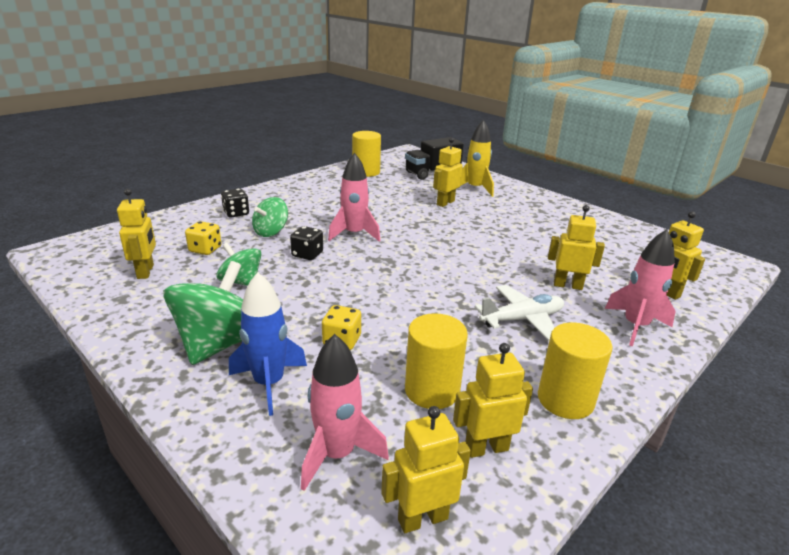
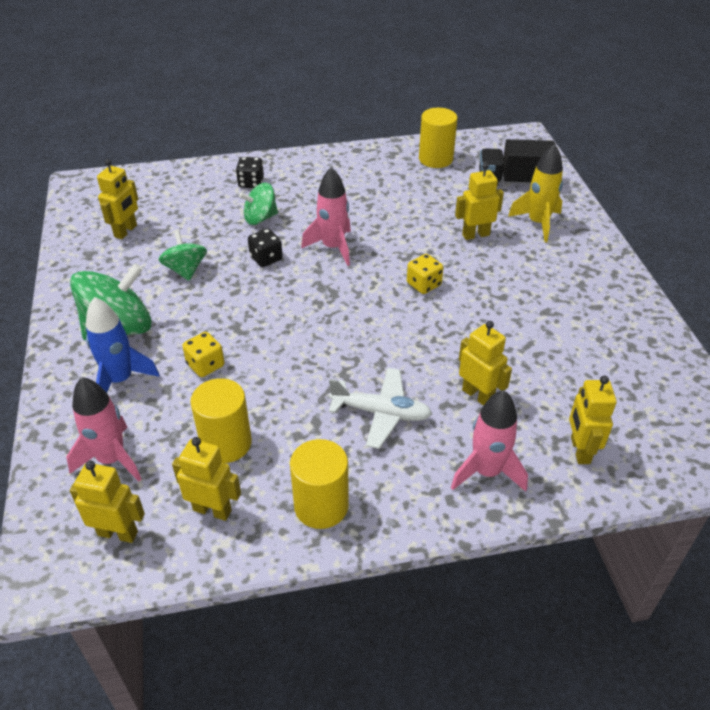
camera: 35 degrees right, 15 degrees up
(205, 249) = (188, 221): yellow dice -> yellow dice (424, 284)

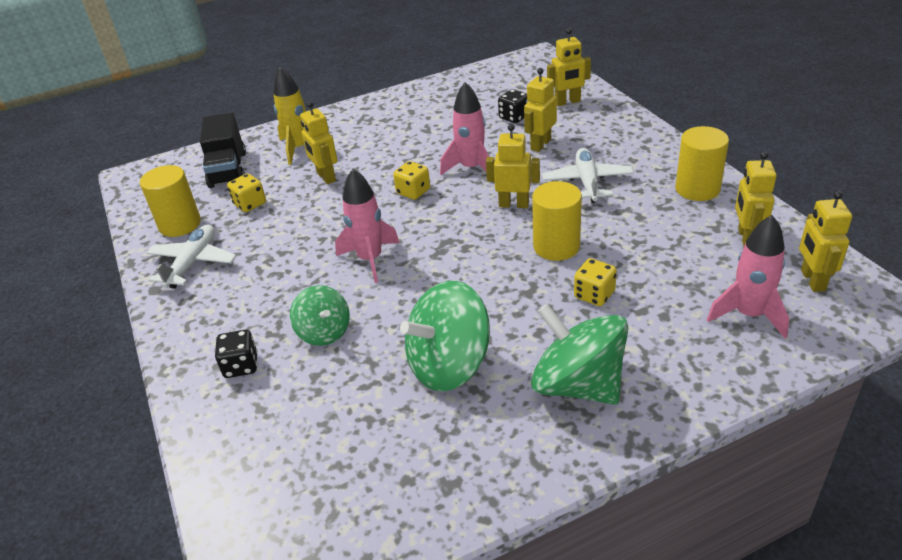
camera: 100 degrees left, 5 degrees down
(120, 380) = (652, 350): blue rocket -> none
(126, 231) = (383, 462): yellow robot -> yellow robot (514, 204)
(185, 270) = (449, 365): green spinning top -> green spinning top, size x1.70
(226, 443) = (677, 251): yellow cylinder -> yellow cylinder (556, 246)
(266, 258) = (405, 303): black dice -> black dice (514, 117)
(379, 165) = (193, 263): none -> white plane
(449, 192) = (250, 204): none -> yellow dice
(487, 472) = (612, 131): pink rocket -> pink rocket (471, 168)

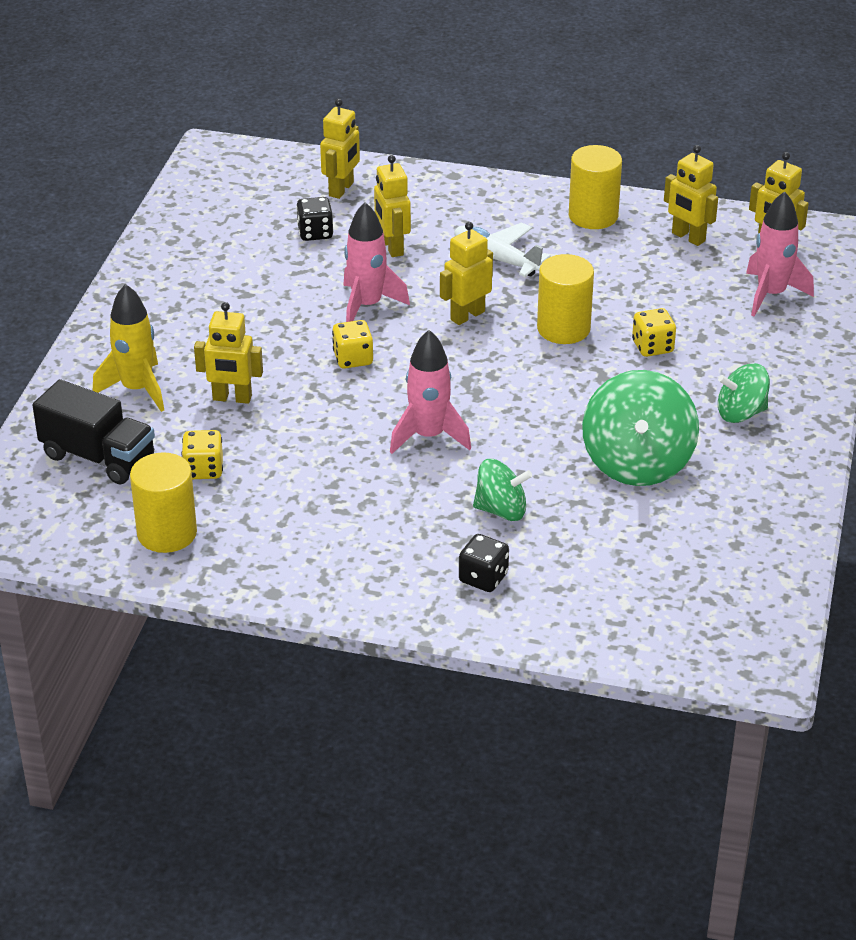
camera: 55 degrees left, 0 degrees up
(193, 263) = (263, 550): white plane -> none
(578, 385) = (741, 413): green spinning top -> green spinning top, size x0.59

